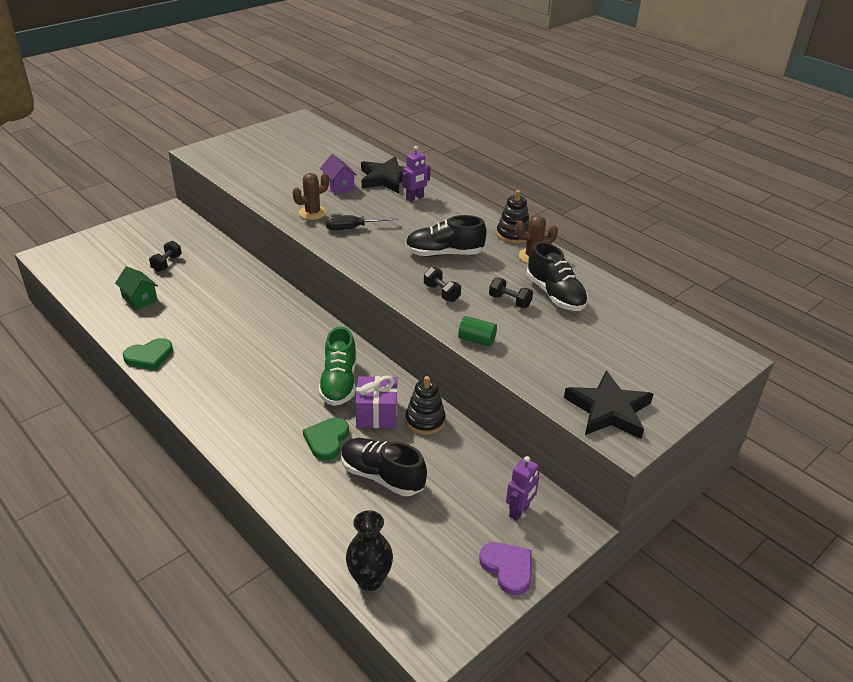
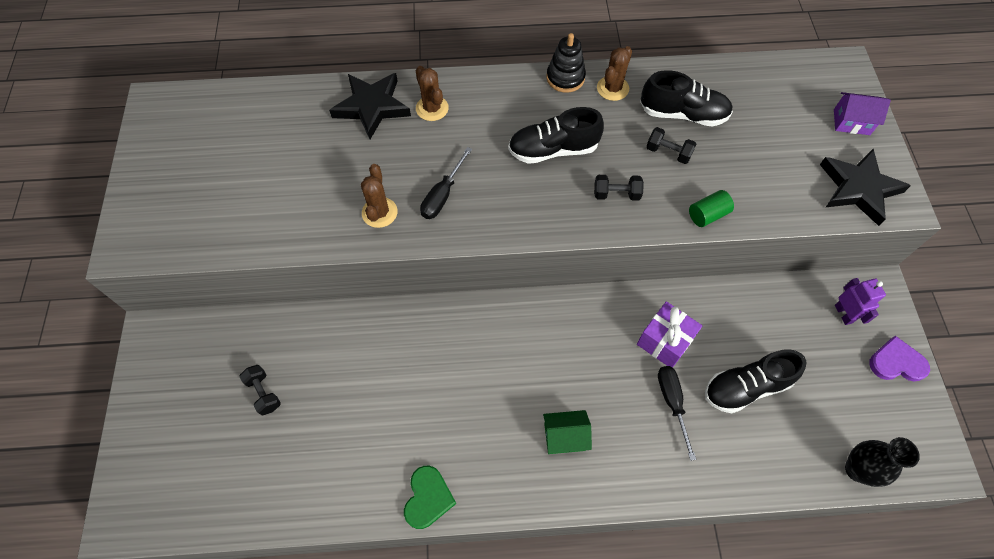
camera: 50 degrees left, 25 degrees up
(139, 299) = (311, 457): green house -> green house (565, 437)
(327, 440) = (672, 403): green heart -> black screwdriver
(339, 186) = (346, 157): purple house -> purple house (851, 122)
(339, 383) = (600, 345): green shoe -> none
(415, 198) = (432, 108): purple robot -> brown cactus
(425, 421) = (698, 310): black stacking toy -> none
(444, 253) = (553, 150): black shoe -> black shoe turned 45 degrees clockwise
(509, 301) = (668, 152): black dumbbell -> black dumbbell turned 45 degrees clockwise

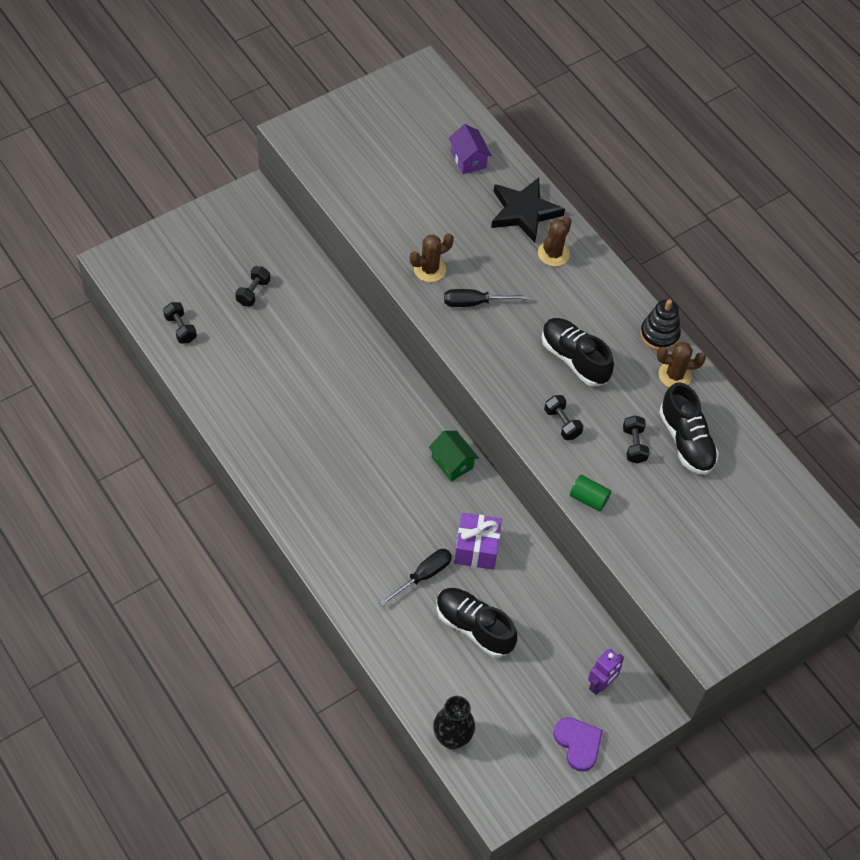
camera: 55 degrees right, 5 degrees down
(255, 492) = (180, 328): none -> black dumbbell
(428, 498) = (241, 439): green heart -> none
(565, 437) = (345, 509): green house -> green house (452, 463)
(851, 122) = (779, 581): purple house -> purple house (468, 159)
(858, 188) = (702, 609): black star -> none

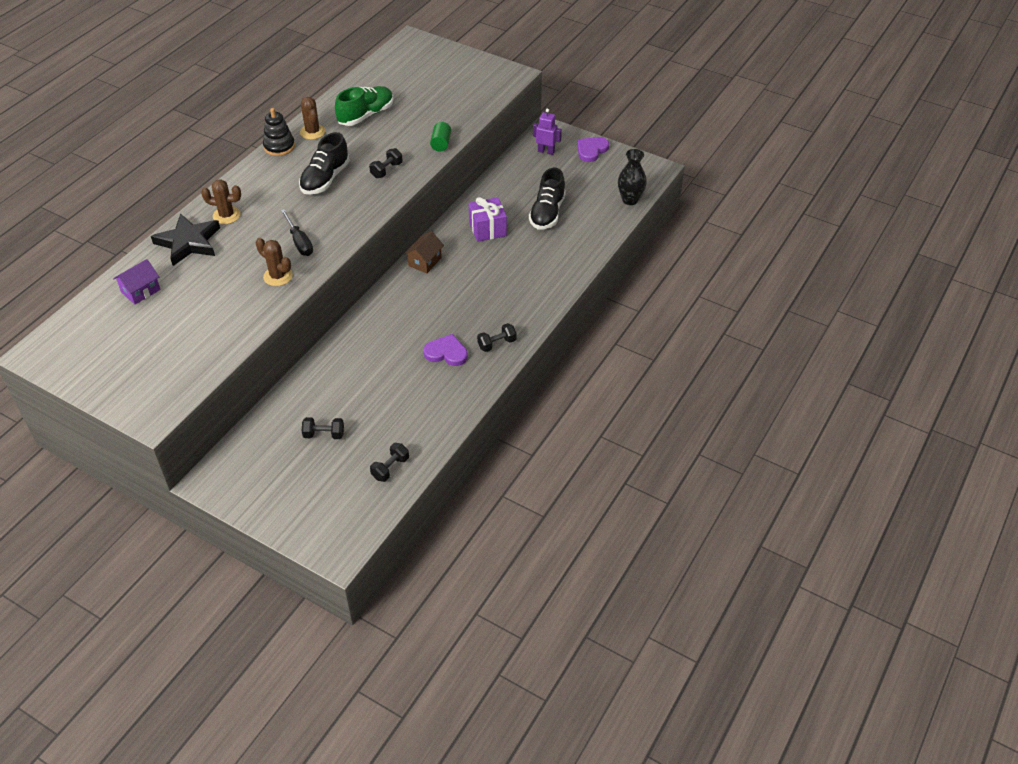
camera: 110 degrees left, 10 degrees down
(299, 429) = (446, 353): none -> purple heart
(423, 576) = (526, 247): black screwdriver -> none
(452, 463) = (425, 261): green house -> brown house
(634, 445) = (384, 135): black dumbbell -> black dumbbell (497, 344)
(686, 441) = (366, 115): black shoe -> green shoe

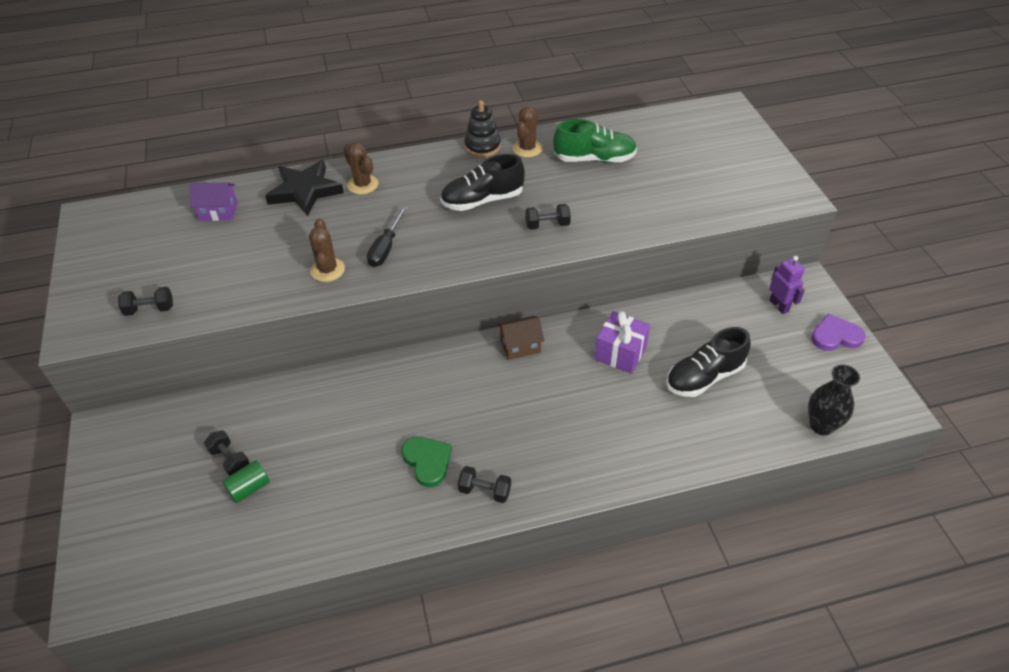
camera: 45 degrees right, 0 degrees up
(390, 468) = (234, 547): black dumbbell -> black dumbbell (150, 309)
(441, 144) = (633, 229): green cylinder -> green cylinder (249, 488)
(446, 353) = (427, 461): purple heart -> green heart

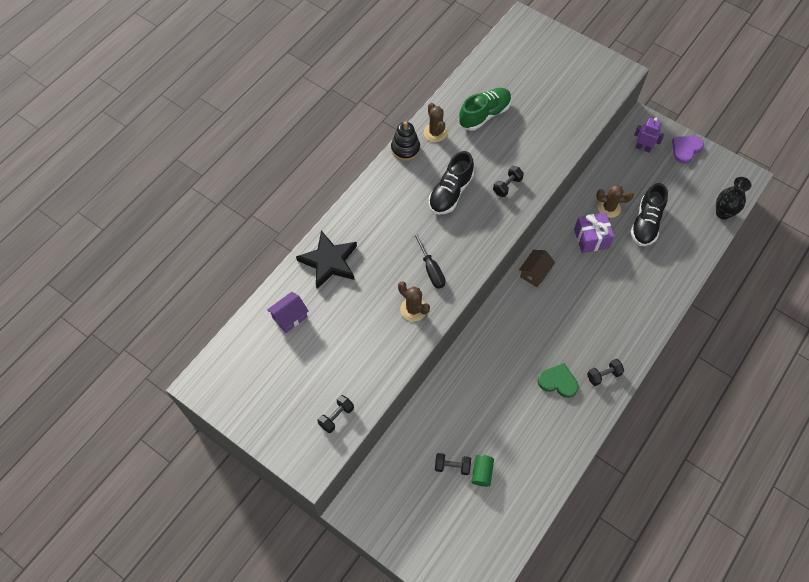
camera: 40 degrees left, 15 degrees up
(362, 185) = (362, 231): brown cactus -> brown cactus (609, 208)

